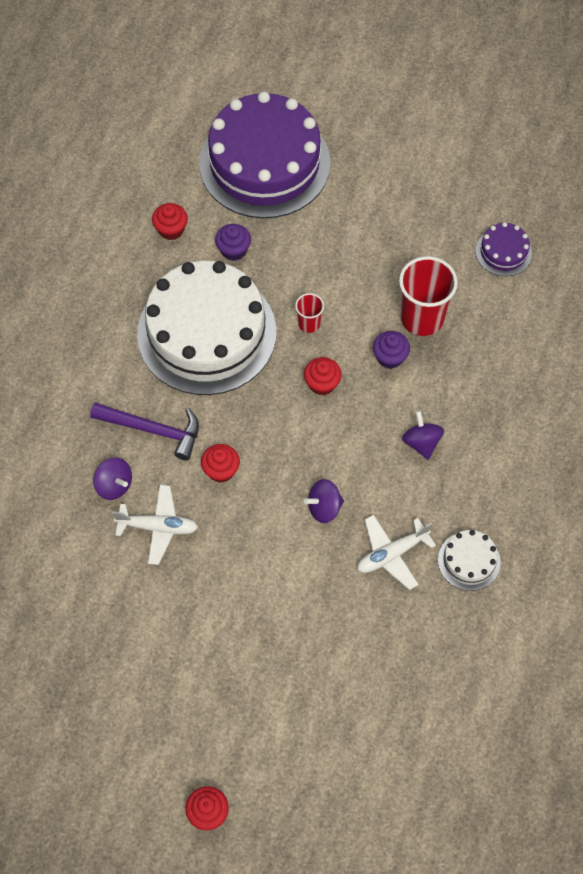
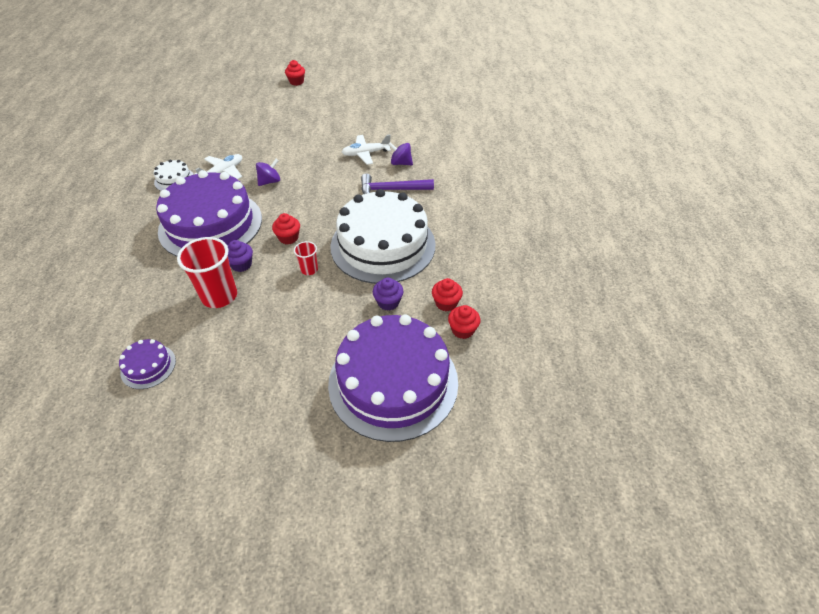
camera: 160 degrees right, 15 degrees down
(221, 470) = (340, 182): red cupcake -> red cupcake (462, 330)
(421, 442) = (210, 224): purple spinning top -> purple cake

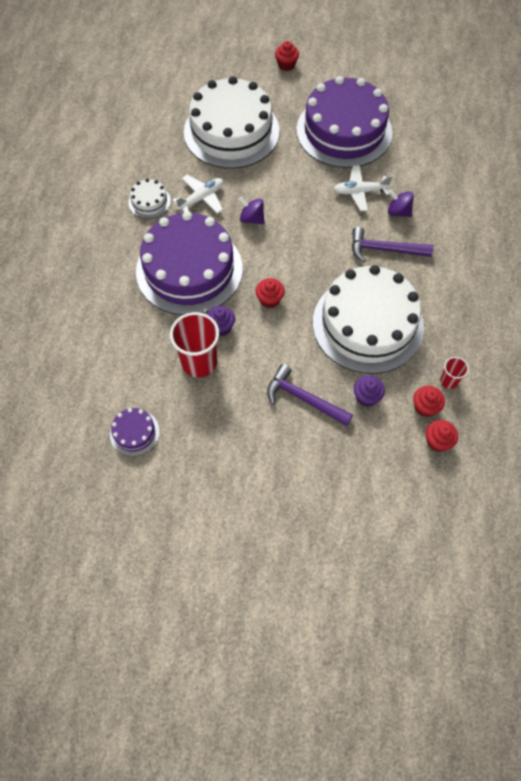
camera: 10 degrees right, 15 degrees up
(250, 126) = (231, 131): none -> white cake
(270, 181) = (252, 219): purple spinning top -> purple spinning top turned 120 degrees counterclockwise
(309, 269) = (289, 344): red cup -> red cup (449, 381)
(326, 312) = (303, 399): none -> purple hammer
(393, 382) = (362, 488): purple cake -> purple cake (344, 131)

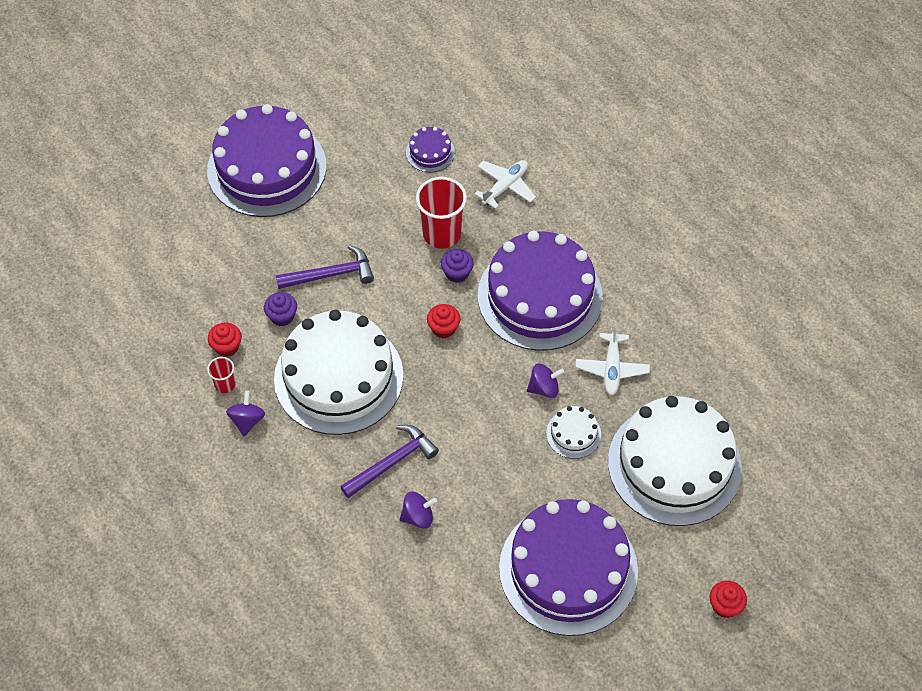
camera: 135 degrees right, 5 degrees down
(149, 202) = (651, 325): white cake -> white cake (573, 434)
(264, 533) = (267, 168): none -> purple cake
(360, 192) = (476, 507): white plane -> white plane (505, 186)
(437, 441) = (194, 328): red cupcake -> none
(453, 345) = (247, 420): none -> purple spinning top

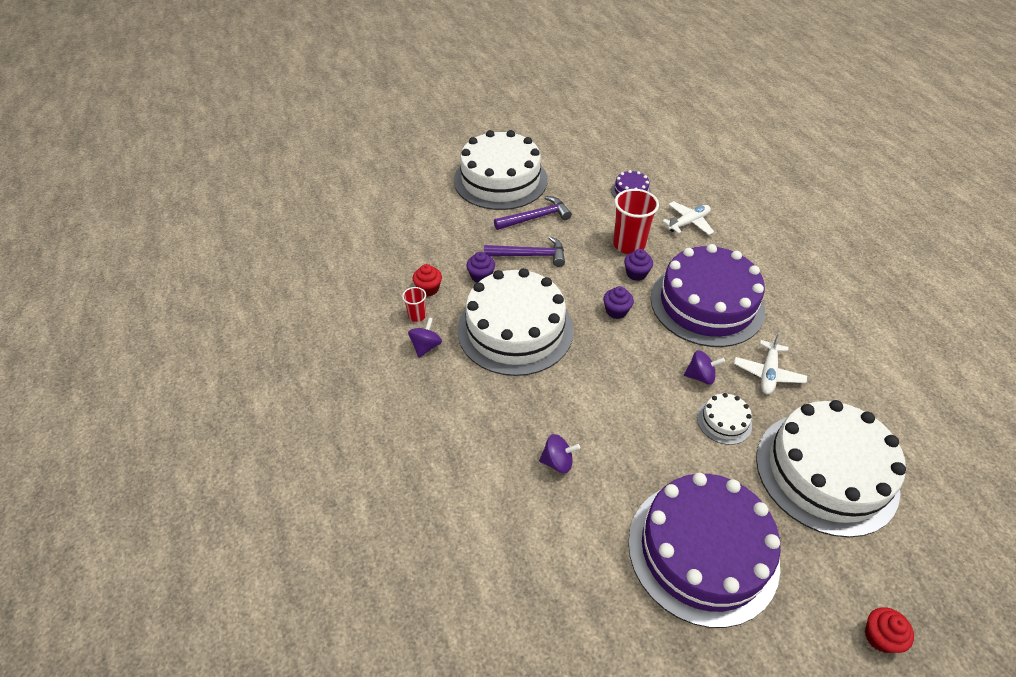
camera: 15 degrees right, 10 degrees down
(267, 168) = (500, 180): purple cake -> white cake
(392, 462) = (544, 408): purple hammer -> purple hammer (535, 217)
(443, 328) = (616, 311): red cupcake -> purple cupcake

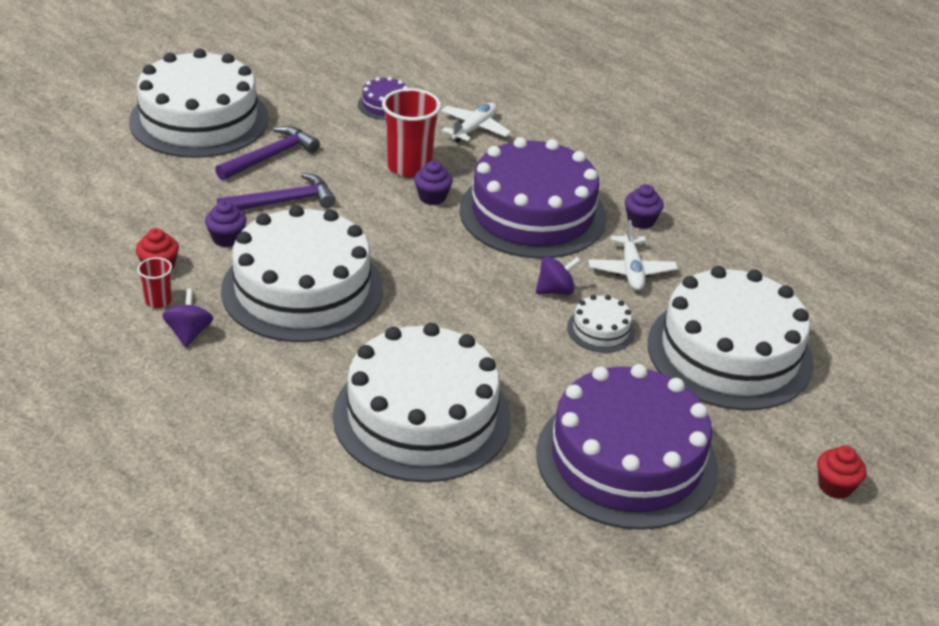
camera: 25 degrees left, 10 degrees down
(557, 462) = (422, 416): purple spinning top -> white cake
(616, 311) = (424, 243): purple cupcake -> purple cupcake (641, 221)

